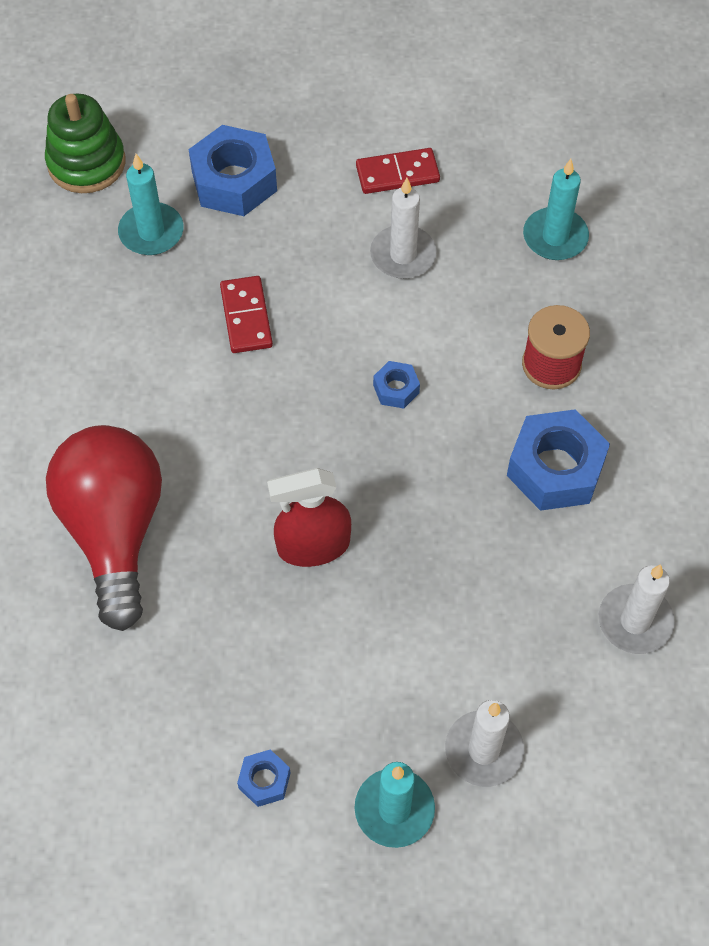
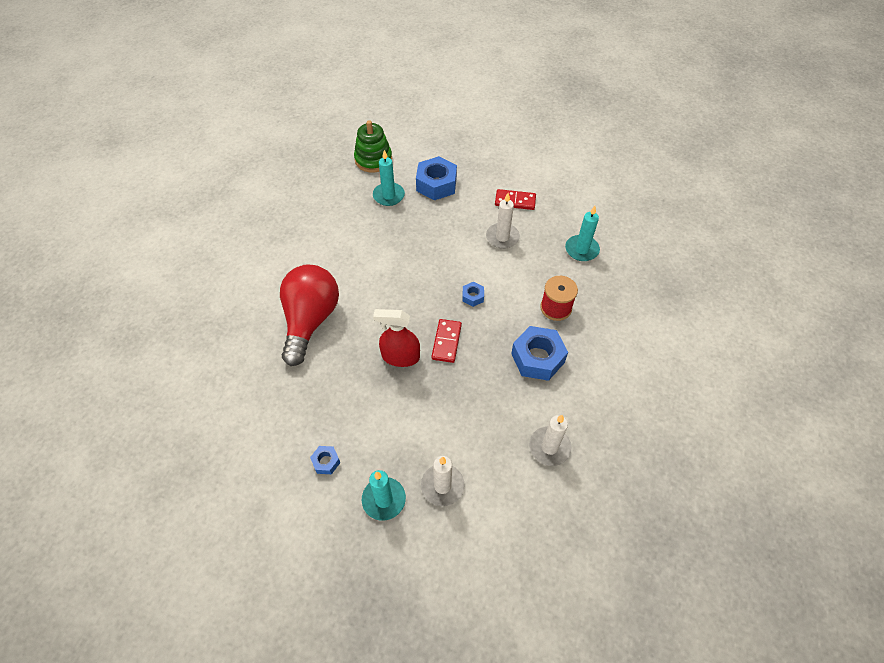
camera: 20 degrees right, 5 degrees down
(246, 317) = (415, 244): red domino -> red domino (446, 342)

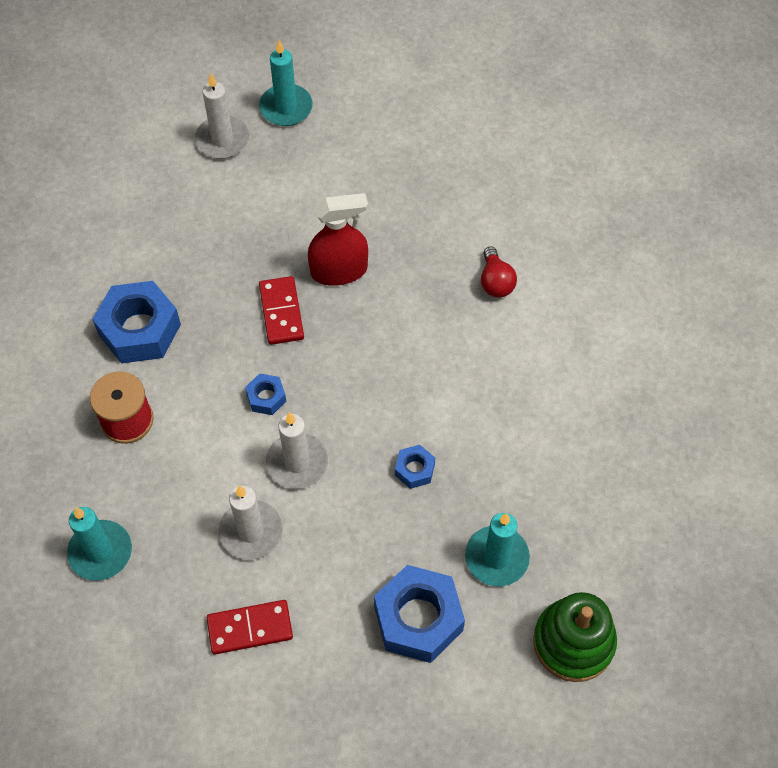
camera: 160 degrees right, 5 degrees up
(310, 320) = (495, 282): red light bulb -> red light bulb, size x0.40
(326, 462) = (373, 123): blue nut -> blue nut (414, 470)
(549, 447) = (100, 218): white candle -> white candle (297, 463)

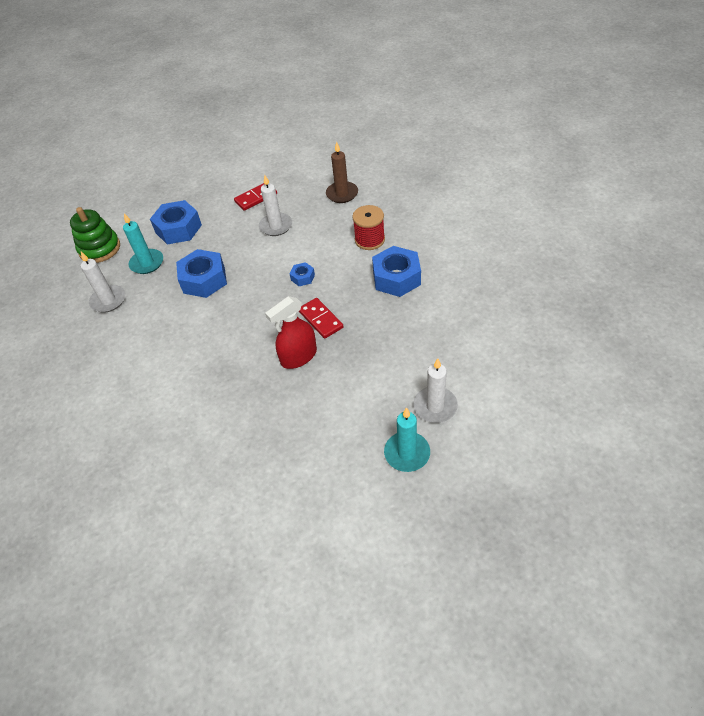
camera: 160 degrees right, 10 degrees down
(100, 552) = (342, 194): turquoise candle -> brown candle
(297, 463) = (269, 258): white candle -> white candle (108, 300)
(414, 470) = (204, 280): blue nut -> blue nut, size x2.07
(495, 282) = (191, 393): red light bulb -> none

